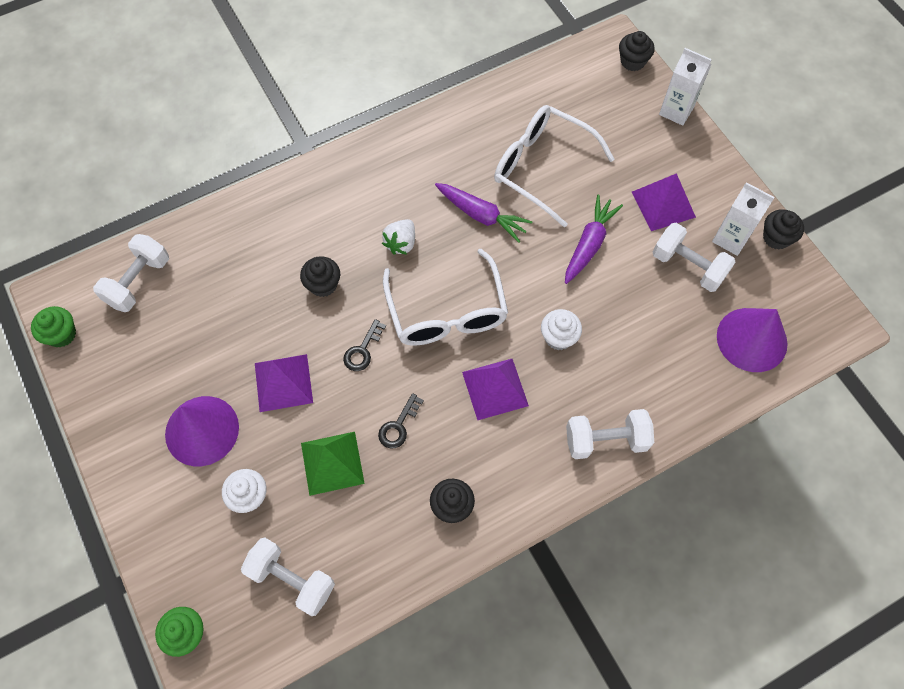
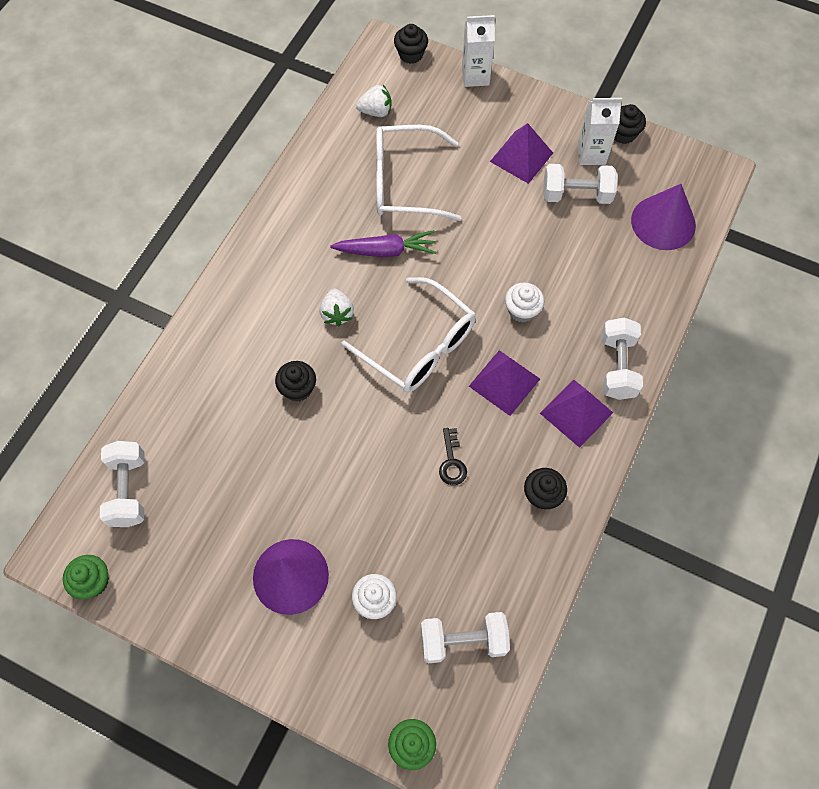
camera: 35 degrees left, 0 degrees up
(283, 382) = (329, 490): purple pyramid -> purple pyramid (576, 412)
(332, 463) = (422, 527): green pyramid -> none
(362, 350) = (374, 421): black key -> none
(564, 94) = (376, 111): none -> white strawberry
(589, 244) = (489, 222): purple carrot -> none
(606, 440) = (617, 367): white dumbbell -> white dumbbell turned 45 degrees counterclockwise

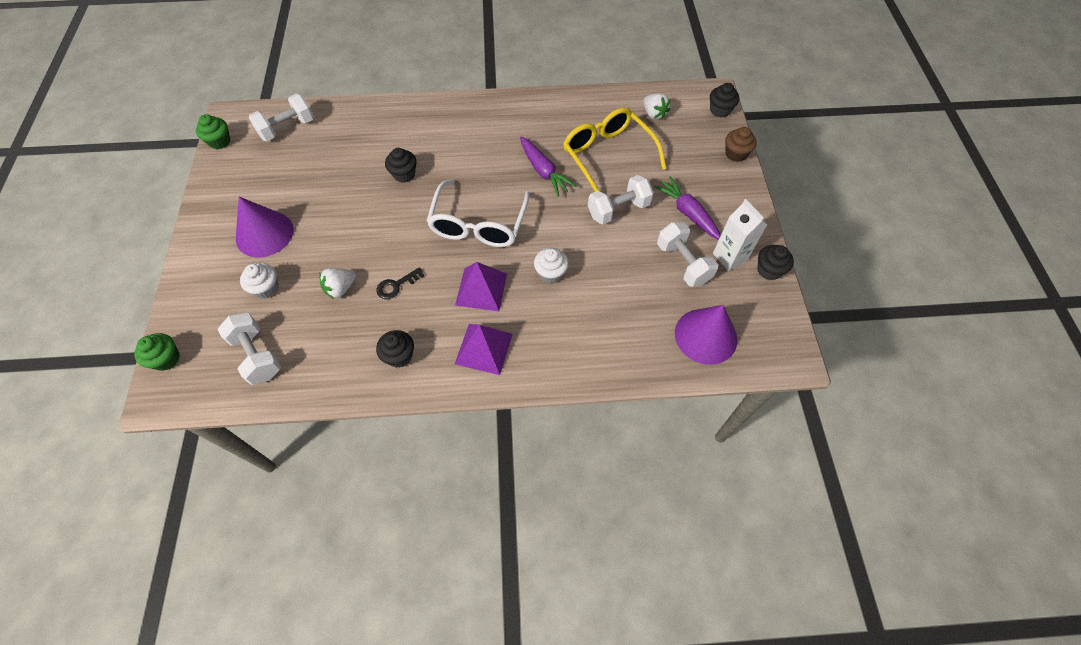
camera: 60 degrees right, 5 degrees down
(337, 314) = (474, 168): white strawberry -> white strawberry (340, 288)
(404, 182) = (607, 155): white glasses -> yellow glasses
(475, 76) = (735, 154): white carton -> brown cupcake
(521, 157) = (687, 213): purple pyramid -> purple carrot
(617, 367) = (543, 360): white dumbbell -> white dumbbell (618, 210)

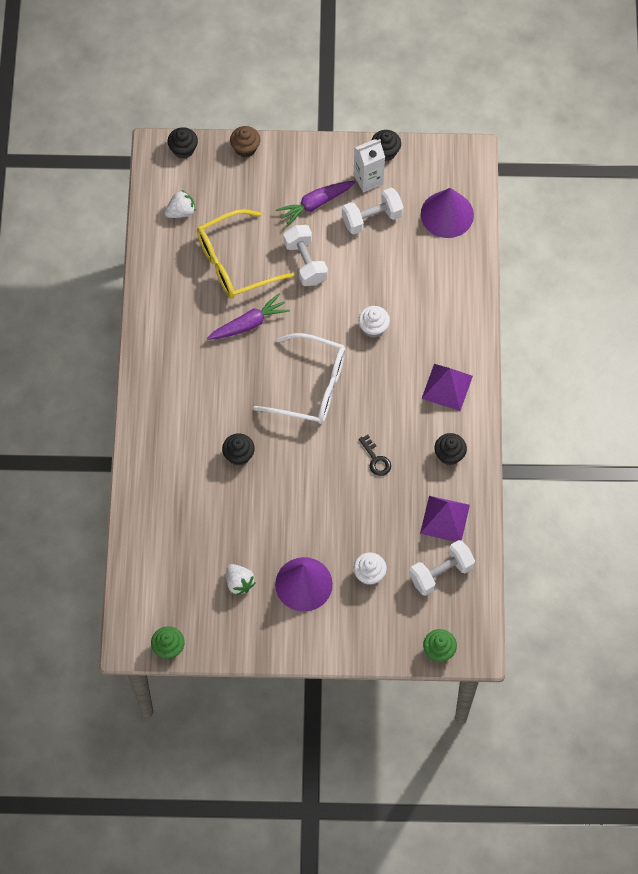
camera: 85 degrees left, 5 degrees up
(287, 128) = (157, 578): white dumbbell -> none
(340, 288) = (375, 508): white strawberry -> white strawberry (239, 583)
(481, 289) = (386, 387): purple pyramid -> purple pyramid (445, 519)

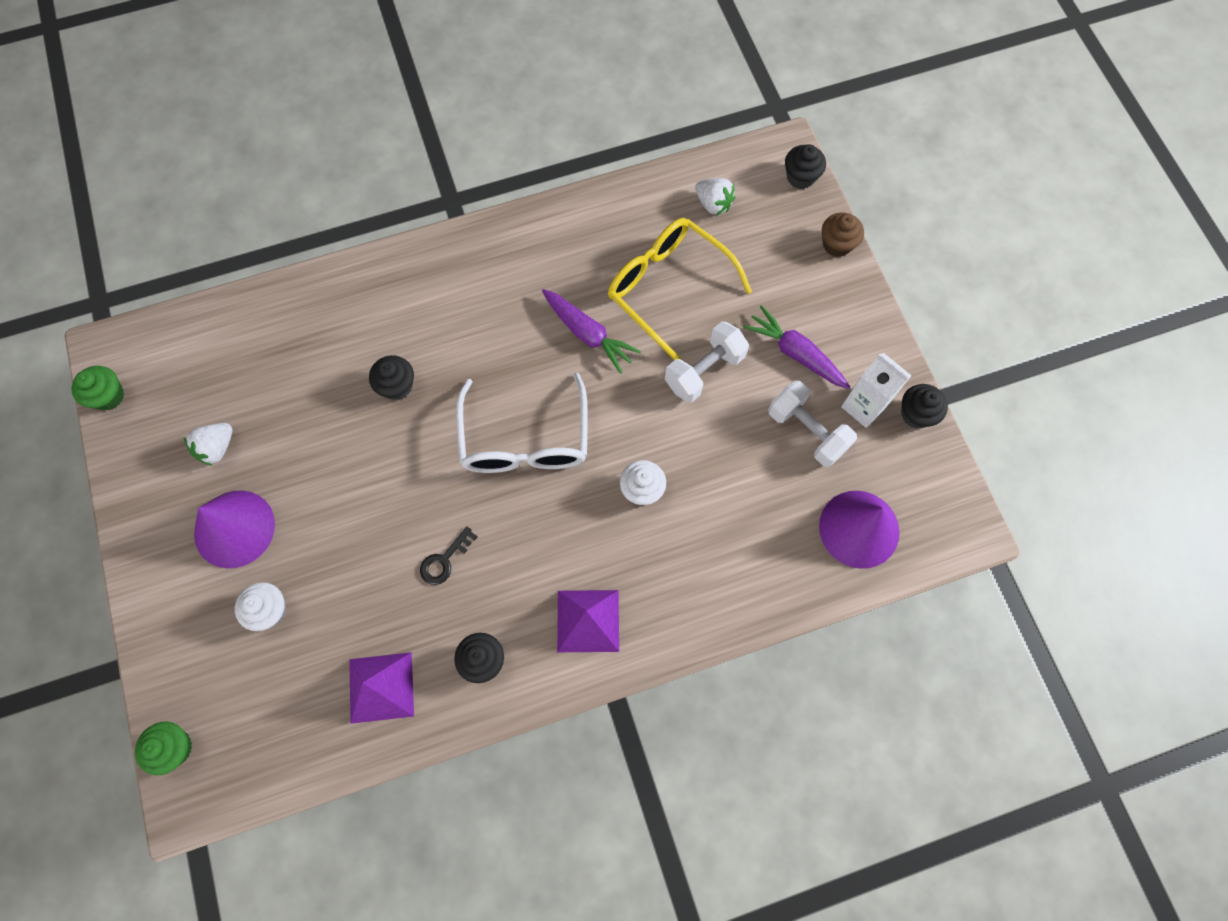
camera: 70 degrees right, 5 degrees up
(441, 573) = (295, 710): white dumbbell -> none

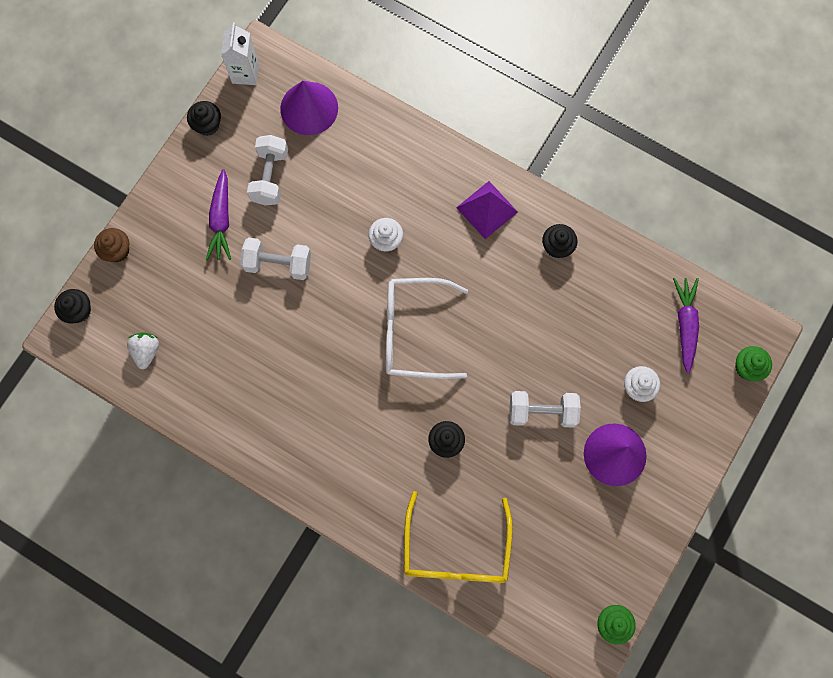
camera: 130 degrees left, 5 degrees up
(217, 448) = (580, 516): white strawberry -> none
(338, 495) = (542, 412): none -> white dumbbell
(381, 687) = (619, 287): purple pyramid -> none
(444, 560) = (524, 315): black key -> none
(525, 440) = (413, 332): white glasses -> white glasses turned 135 degrees counterclockwise
(588, 334) = (311, 354): purple carrot -> purple carrot (685, 325)
(668, 288) = (236, 331): yellow glasses -> yellow glasses (456, 551)
(863, 406) = (226, 157): white carton -> white carton (245, 73)

